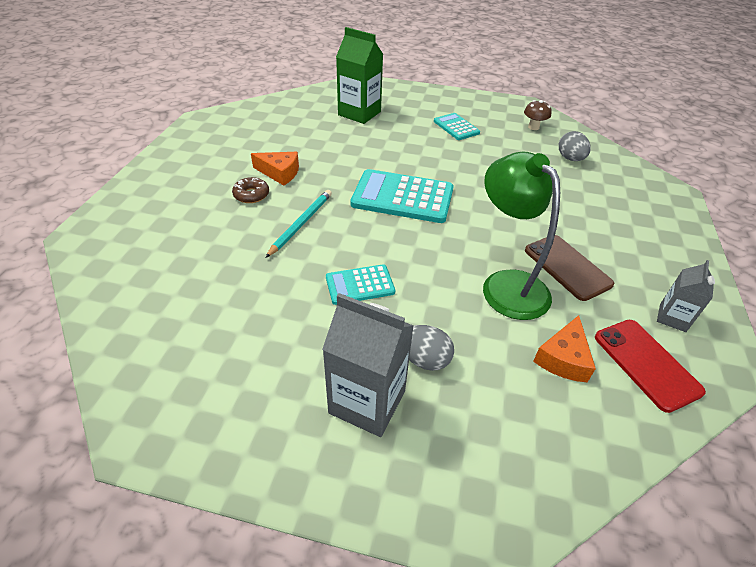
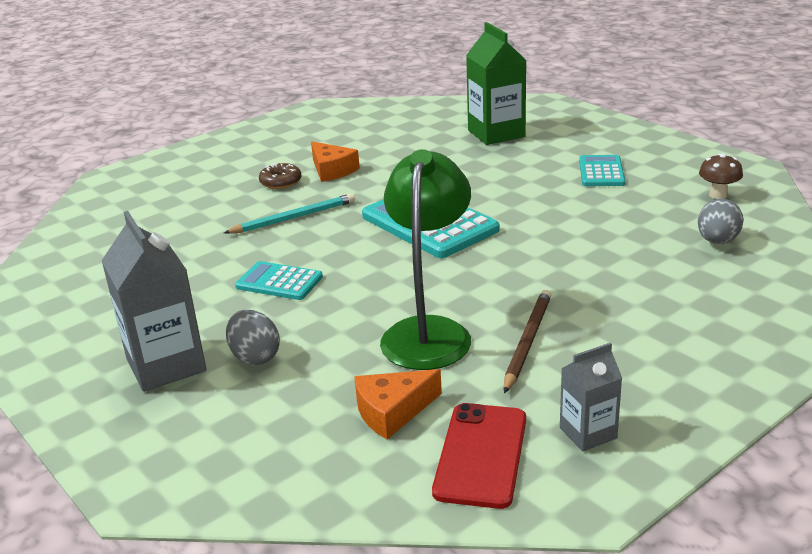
camera: 40 degrees right, 15 degrees down
(567, 267) = (527, 342): brown phone -> brown pencil

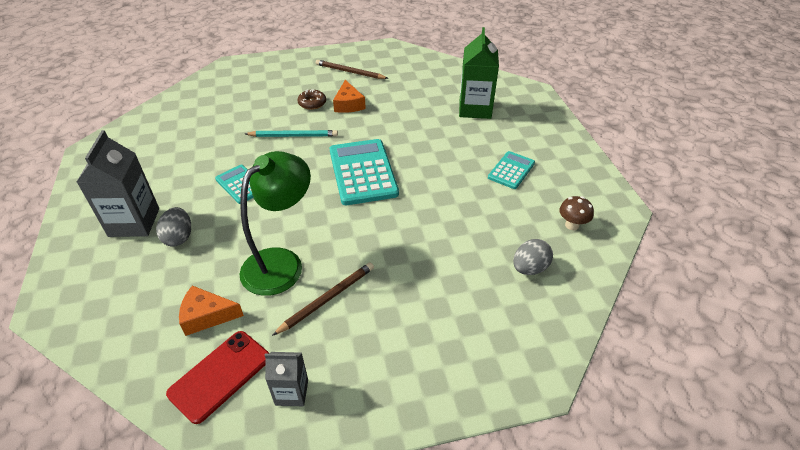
camera: 25 degrees right, 15 degrees up
(295, 141) = (350, 72): none -> brown pencil

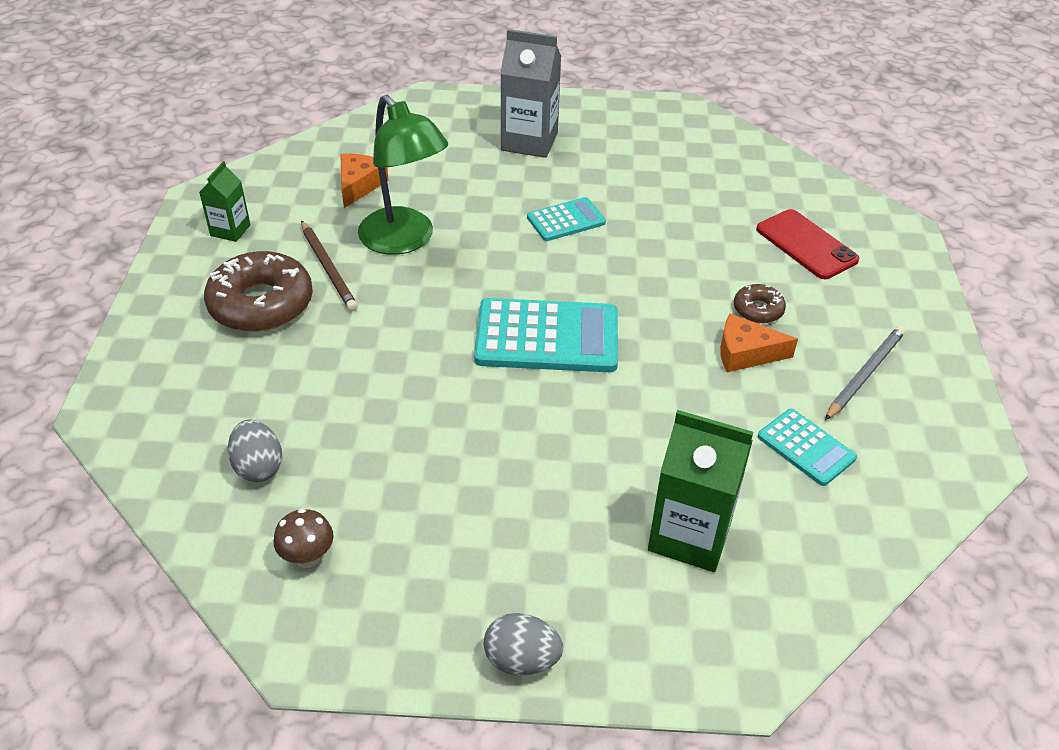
camera: 105 degrees right, 0 degrees up
(179, 237) = (487, 170): grey egg -> grey egg (522, 659)
(220, 375) = (281, 190): red phone -> red phone (806, 245)
(291, 392) = (230, 230): grey carton -> green carton
(293, 136) = (666, 278): turquoise pencil -> none
(350, 72) = (865, 374): brown pencil -> grey pencil
(383, 327) = (261, 304): none -> brown donut
(511, 170) = (477, 525): turquoise calculator -> turquoise calculator (806, 447)

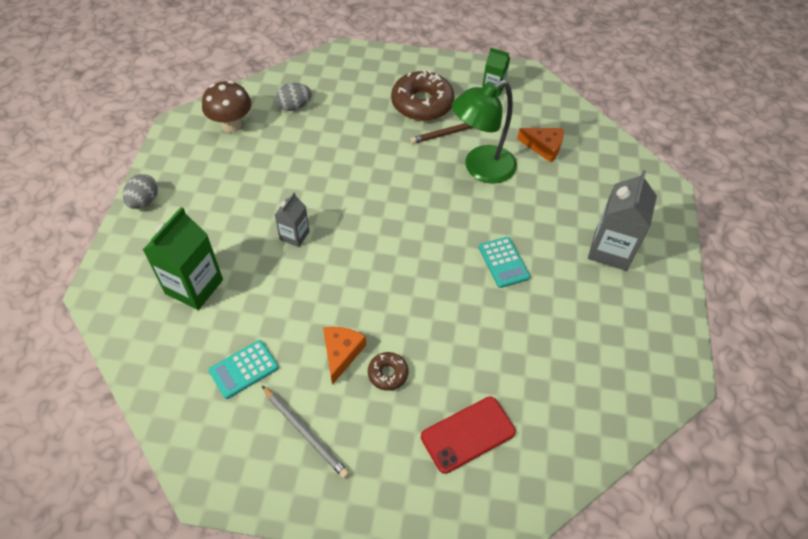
camera: 95 degrees right, 10 degrees up
(308, 557) = (231, 125): brown mushroom -> brown mushroom, size x1.65
(547, 337) = (375, 236): turquoise calculator -> none
(562, 425) = (294, 235): none -> grey carton

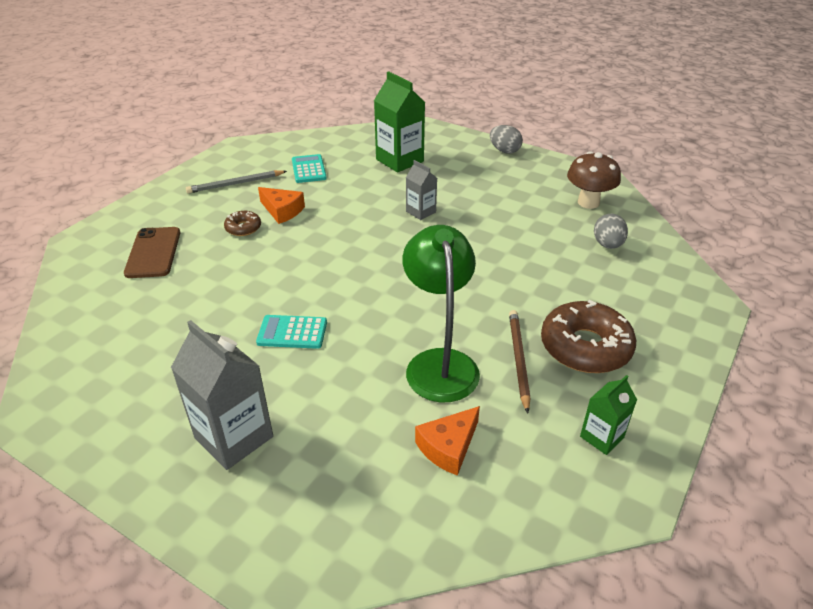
camera: 115 degrees right, 15 degrees down
(468, 434) = (153, 253): red phone -> brown phone

